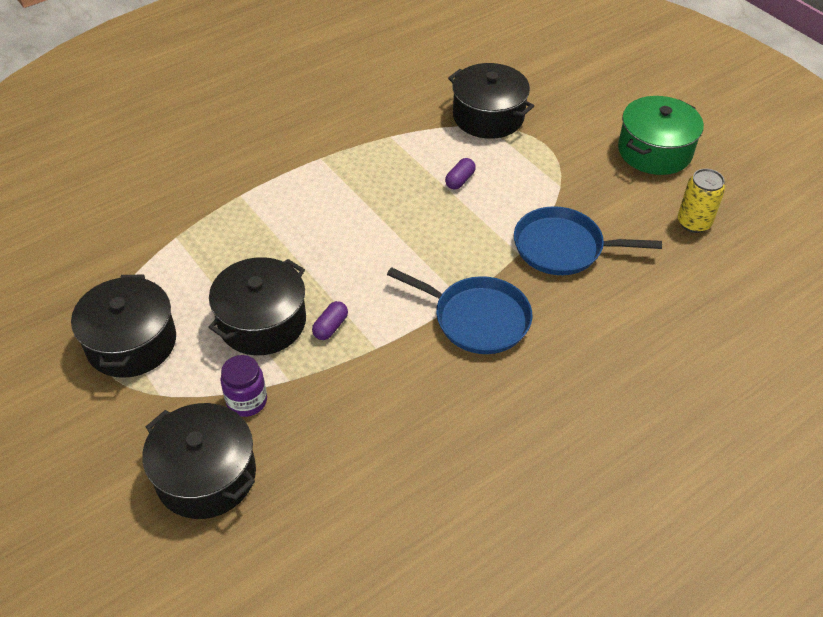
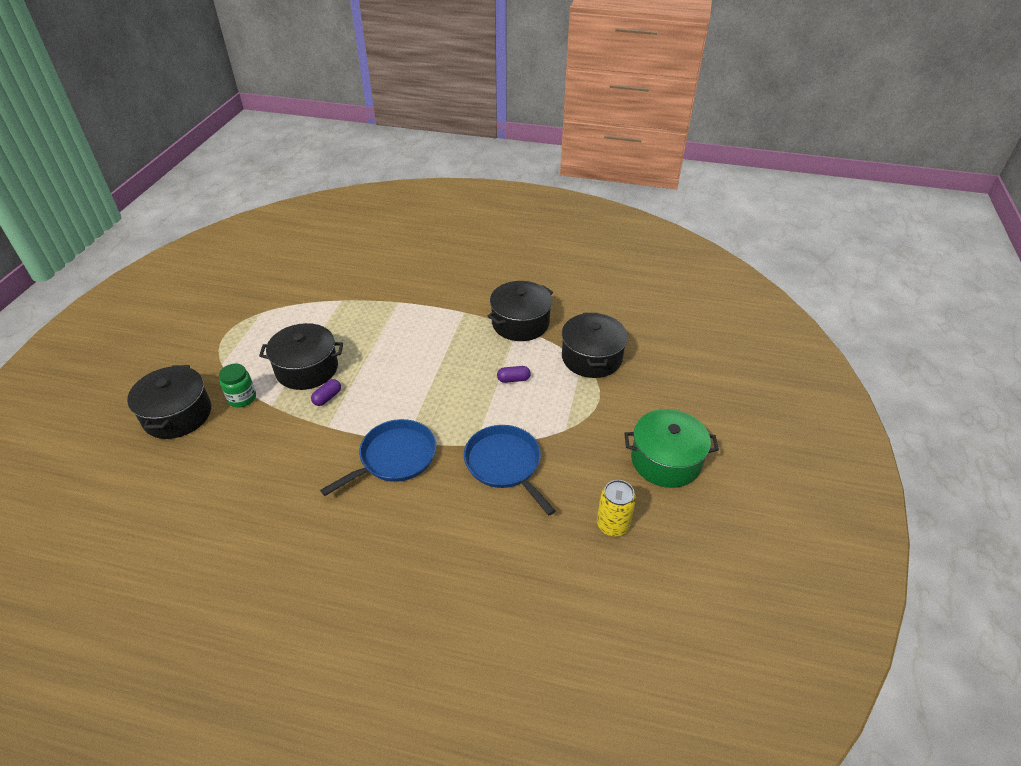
camera: 50 degrees right, 5 degrees down
(131, 343) = (250, 332): black pot -> black pot (520, 323)
(247, 401) = (242, 398): purple jar -> green jar
(330, 327) = (327, 397): purple capsule -> purple capsule turned 45 degrees counterclockwise
(477, 318) = (394, 458): blue pan -> blue pan turned 120 degrees counterclockwise

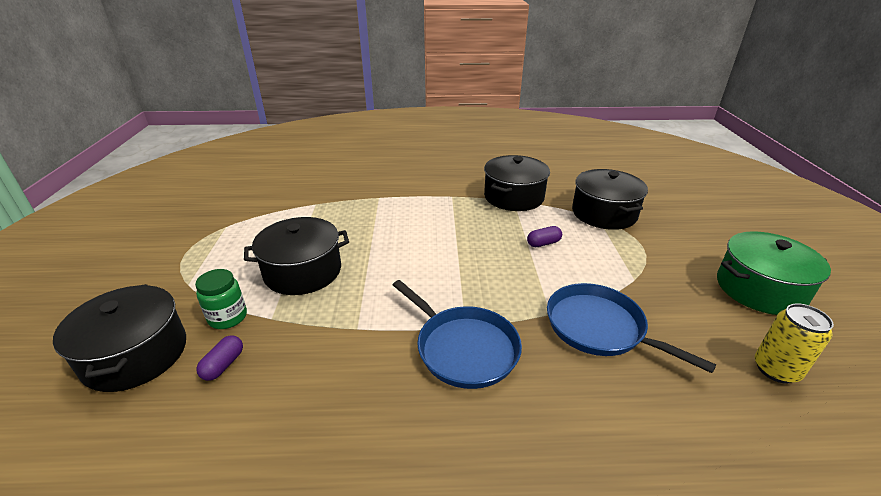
camera: 15 degrees left, 10 degrees down
(327, 397) = (342, 297): purple capsule -> purple capsule (223, 365)
(394, 458) = (463, 348): blue pan -> blue pan turned 105 degrees clockwise

